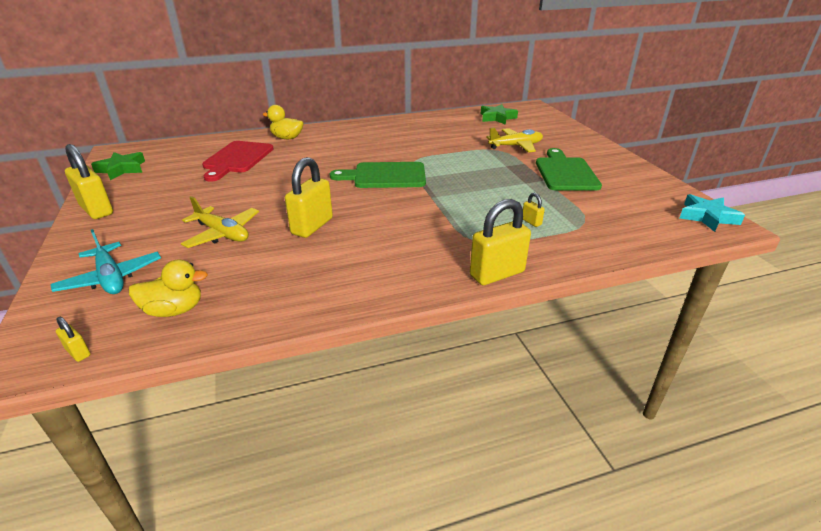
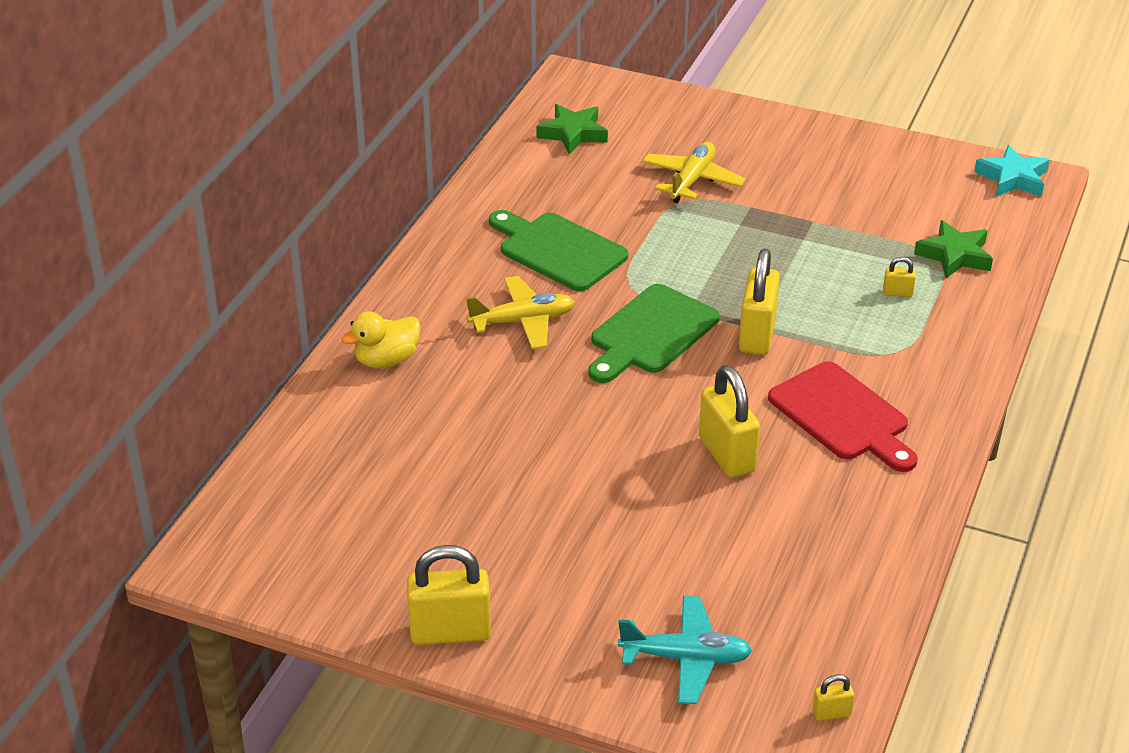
camera: 50 degrees left, 5 degrees up
(122, 169) = (303, 572): green star -> green star (955, 255)
(174, 310) = (814, 624): yellow duck -> none
(222, 234) = (665, 535): yellow plane -> yellow plane (522, 321)
(237, 159) = (414, 441): red cutting board -> red cutting board (843, 416)
(497, 274) = (970, 376): yellow padlock -> yellow padlock (757, 335)
(565, 172) = (813, 194): green cutting board -> green cutting board (558, 250)

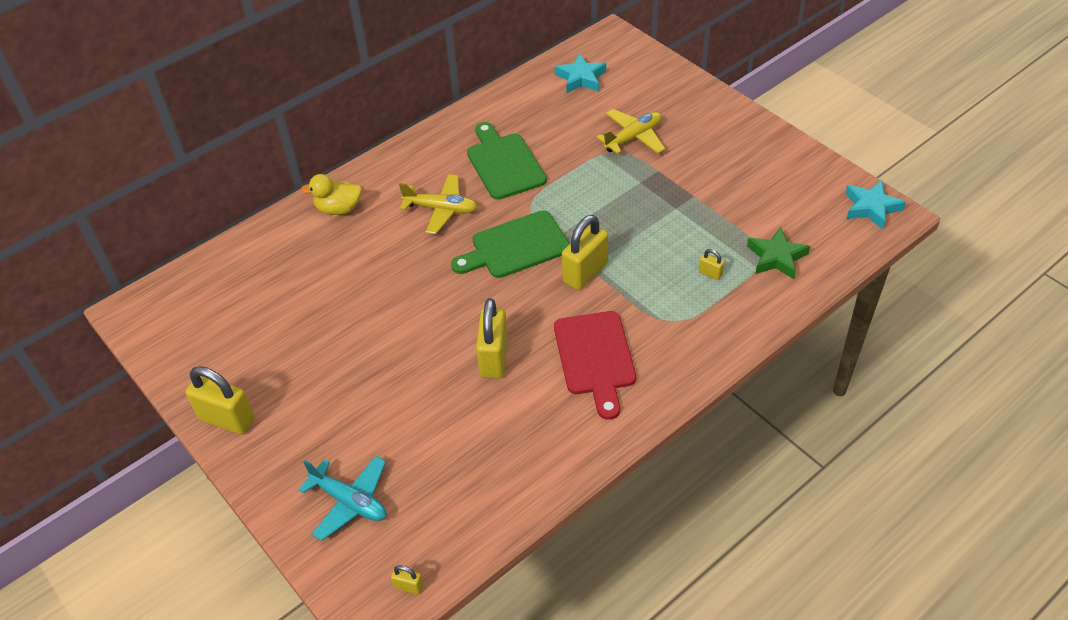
camera: 30 degrees right, 10 degrees up
(573, 134) = (581, 78): green star -> turquoise star

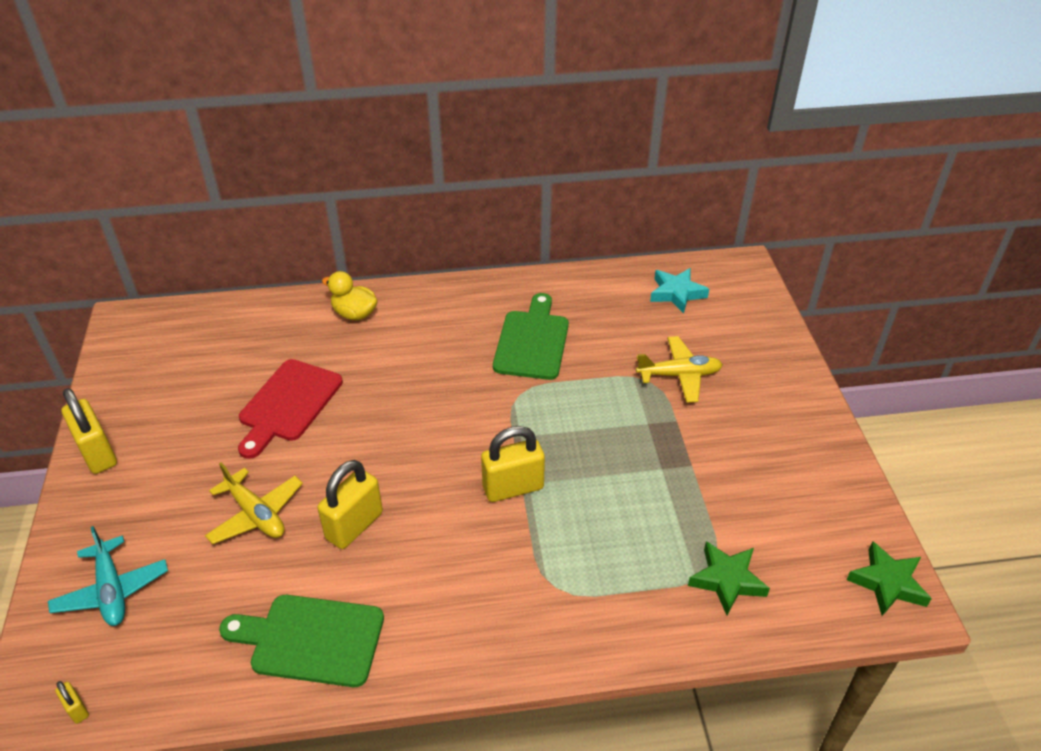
camera: 30 degrees right, 5 degrees down
(441, 209) = (438, 357): yellow plane -> yellow plane (256, 514)
(515, 247) = (471, 426): green cutting board -> green cutting board (311, 639)
(595, 358) = (446, 581): red cutting board -> red cutting board (288, 404)
(710, 274) = (638, 558): yellow padlock -> none
(871, 208) = (887, 583): turquoise star -> green star

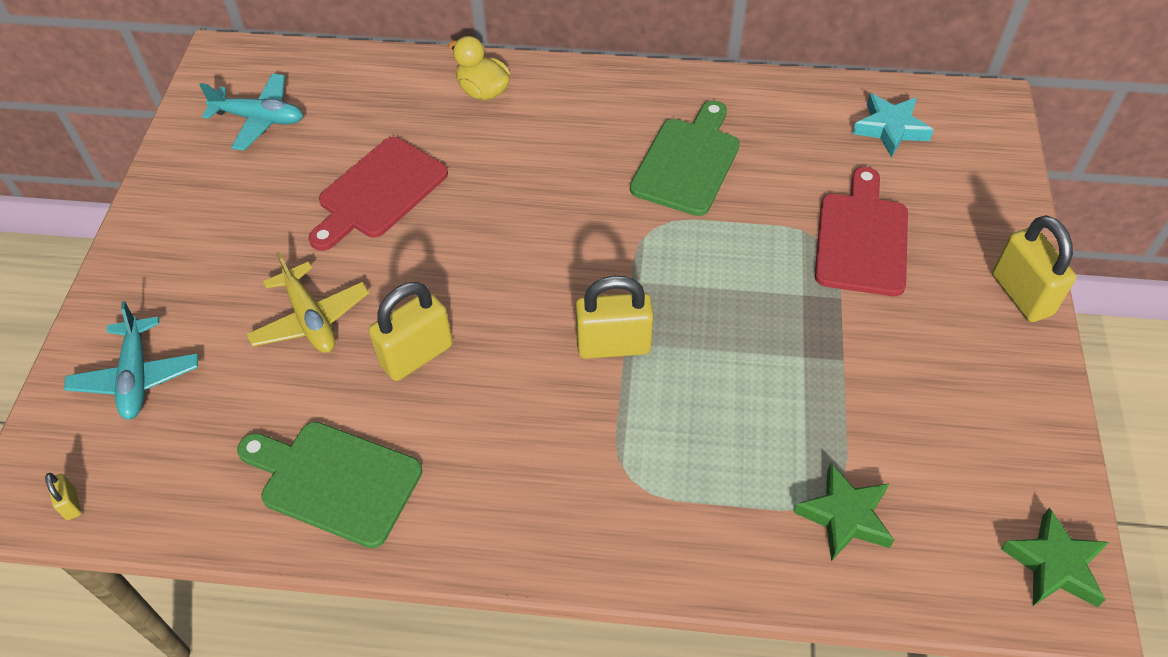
camera: 15 degrees right, 10 degrees up
(98, 453) = (158, 213): yellow padlock -> yellow padlock (1021, 294)
(170, 364) = (259, 119): none -> turquoise plane
(679, 375) = (861, 238): yellow plane -> red cutting board

